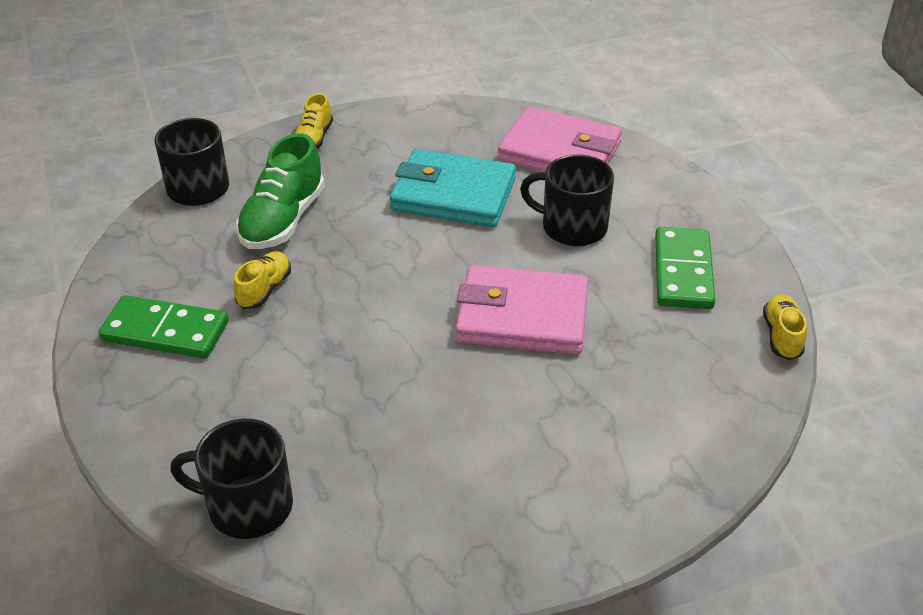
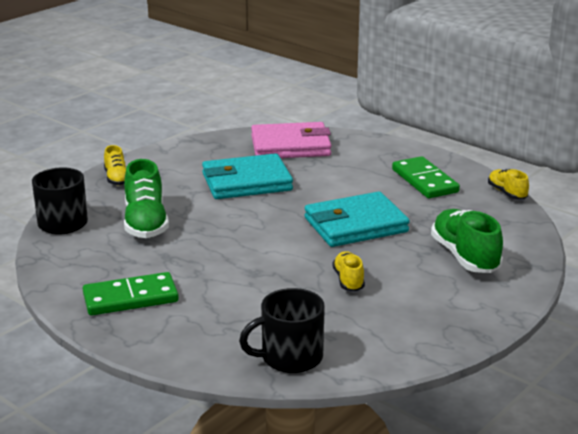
camera: 30 degrees left, 15 degrees down
(264, 290) = (175, 259): yellow shoe -> yellow shoe (348, 280)
(522, 316) = (355, 225): pink wallet -> turquoise wallet
(572, 227) = (338, 178): black mug -> none
(617, 430) = (465, 256): none -> green shoe

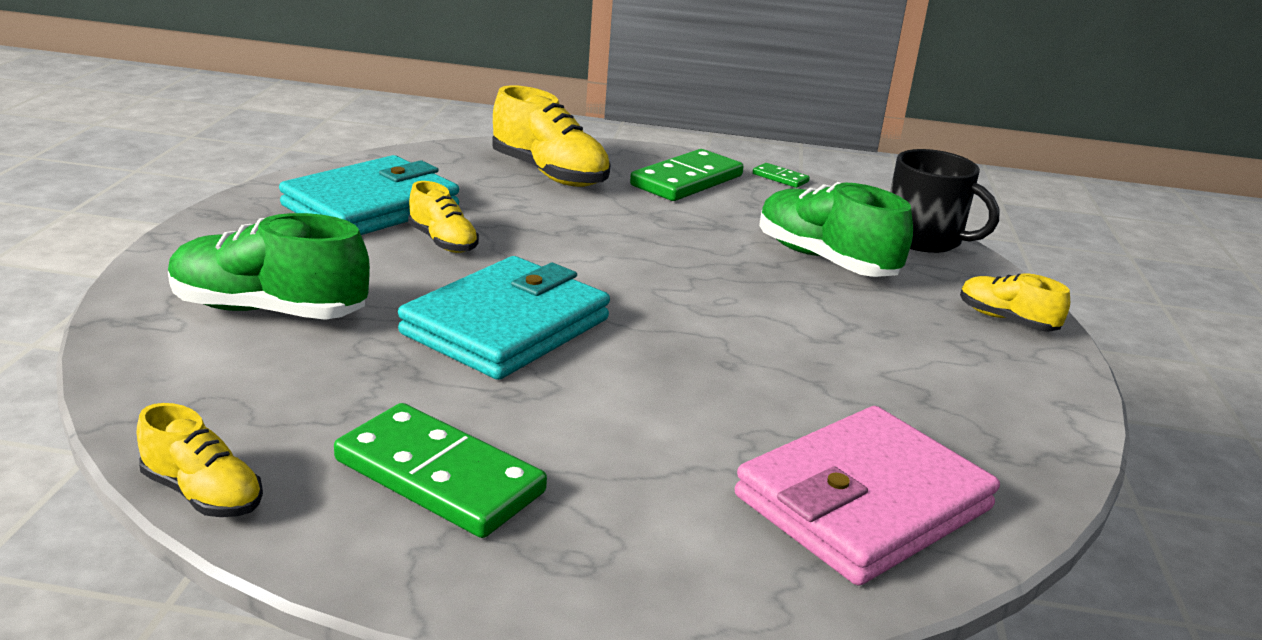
camera: 145 degrees right, 0 degrees up
(59, 286) = (780, 178): none -> green domino
(222, 326) = (549, 174): none -> yellow shoe
(246, 182) = (801, 368): turquoise wallet -> turquoise wallet (371, 206)
(290, 357) = (443, 162): black mug -> none
(465, 256) = (269, 311): green shoe -> green shoe turned 150 degrees clockwise

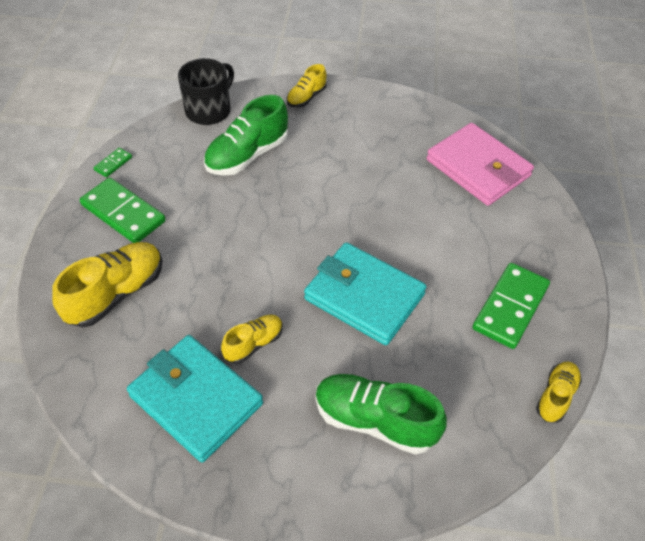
camera: 90 degrees left, 25 degrees up
(269, 311) = (375, 421): green shoe -> green shoe turned 105 degrees clockwise

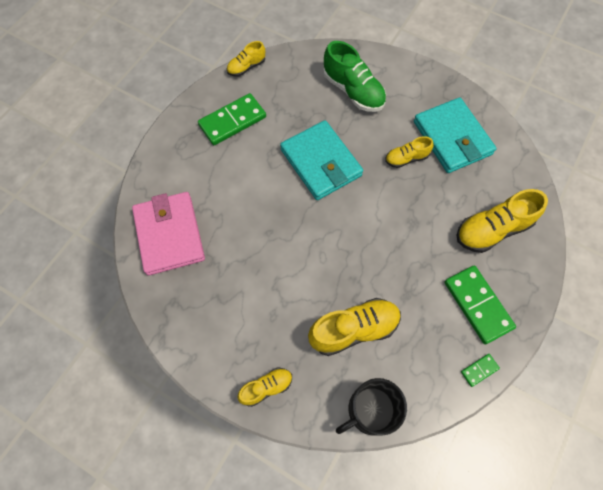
camera: 155 degrees left, 15 degrees up
(247, 155) = (354, 329): green shoe -> yellow shoe

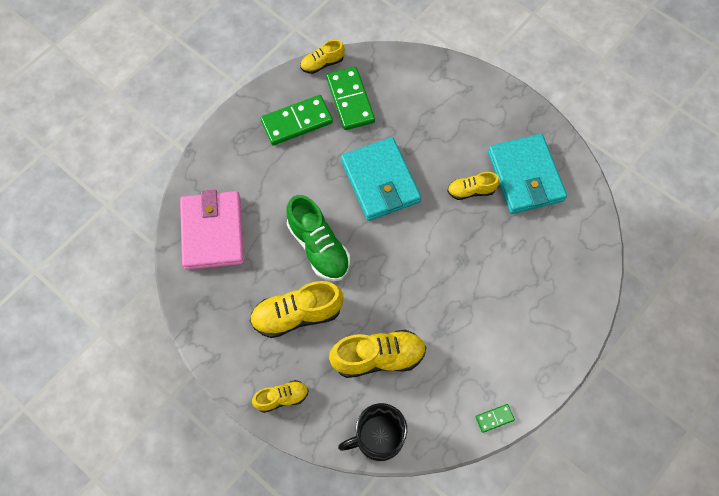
camera: 10 degrees right, 0 degrees up
(353, 91) = (431, 108): green shoe -> green shoe (318, 247)
(478, 305) = (509, 355): green domino -> green domino (350, 100)
(492, 229) = (543, 281): yellow shoe -> yellow shoe (297, 315)

